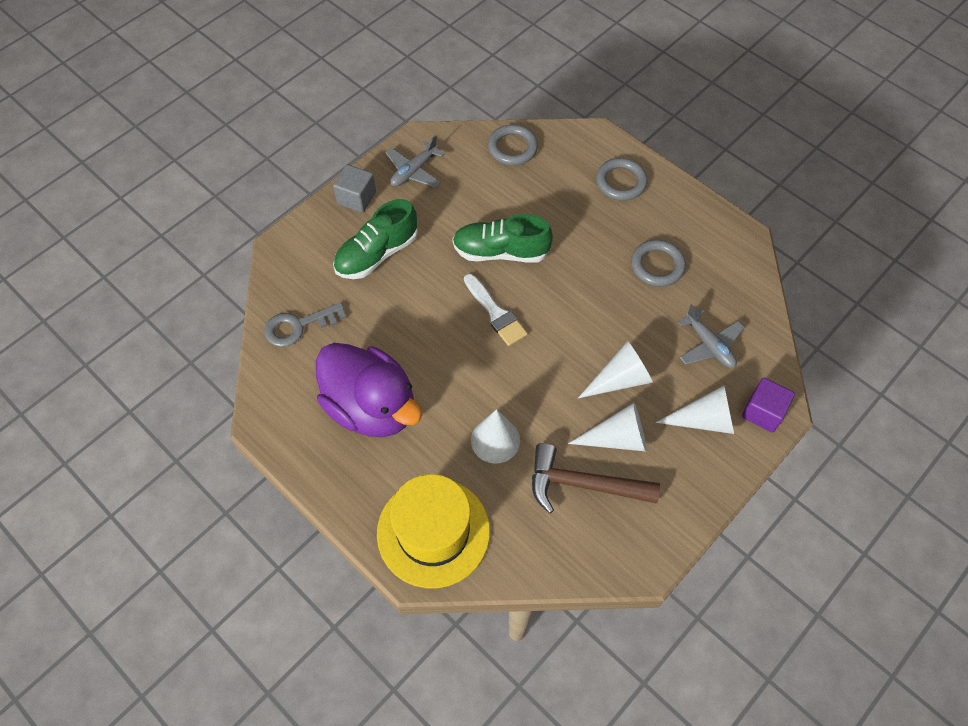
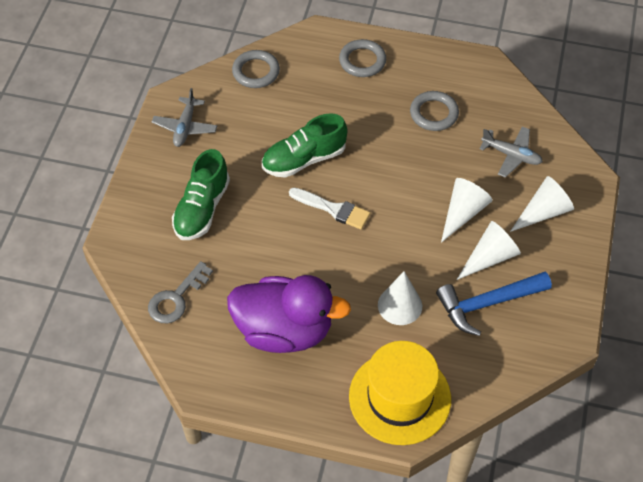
camera: 30 degrees left, 5 degrees down
(356, 198) = (151, 171): grey cube -> none
(583, 484) = (487, 303): brown hammer -> blue hammer
(763, 412) = (581, 185): purple cube -> none

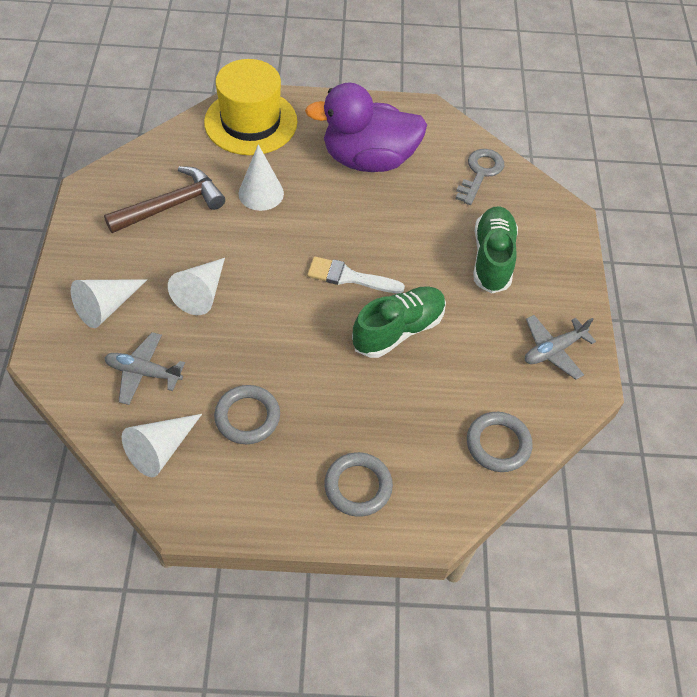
camera: 165 degrees right, 0 degrees up
(185, 127) = (553, 350): grey plane -> grey plane turned 120 degrees counterclockwise
(487, 303) = (171, 205): blue hammer -> brown hammer
(489, 257) = (170, 250): white cone -> white cone (161, 449)

